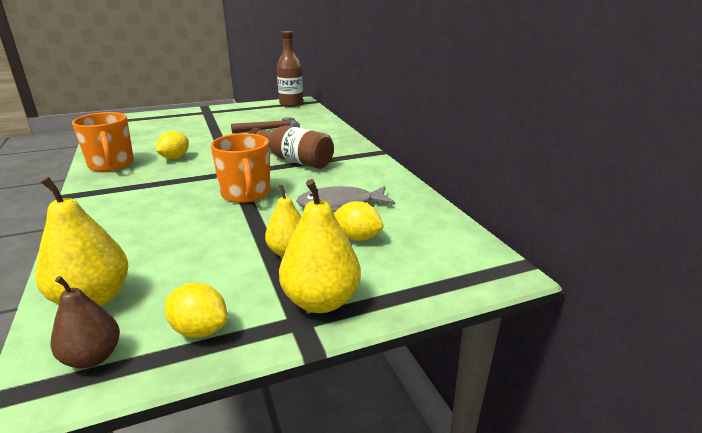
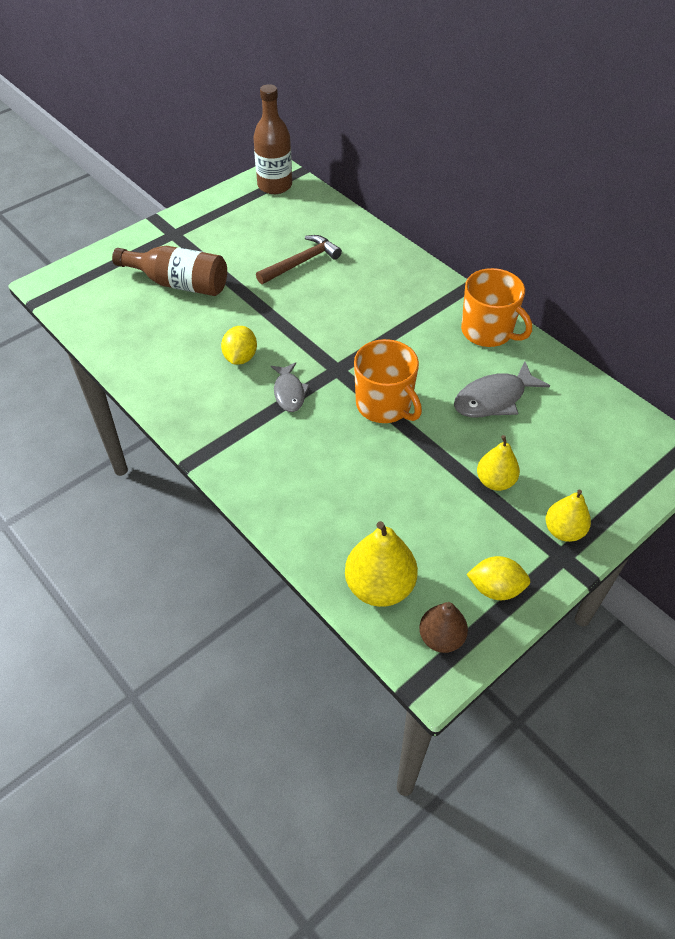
camera: 20 degrees left, 25 degrees up
(111, 164) = (176, 391): orange mug -> orange mug (488, 331)
(184, 177) = (289, 392): none -> grey fish
(294, 160) = (385, 327): brown bottle -> brown bottle (179, 283)
(321, 301) = (563, 531): yellow pear -> yellow pear, size x0.64
(357, 238) = (541, 444): yellow lemon -> none

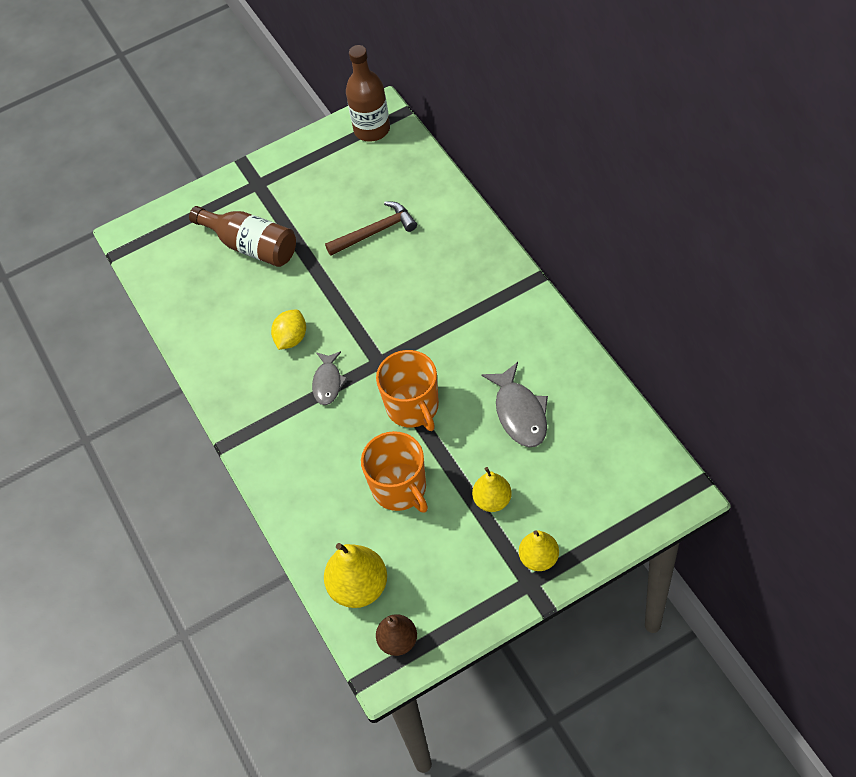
camera: 20 degrees right, 5 degrees up
(488, 331) = (539, 335): orange mug -> orange mug (400, 488)
(494, 399) = (520, 413): grey fish -> grey fish turned 90 degrees counterclockwise
(495, 588) = (459, 604): yellow lemon -> none

